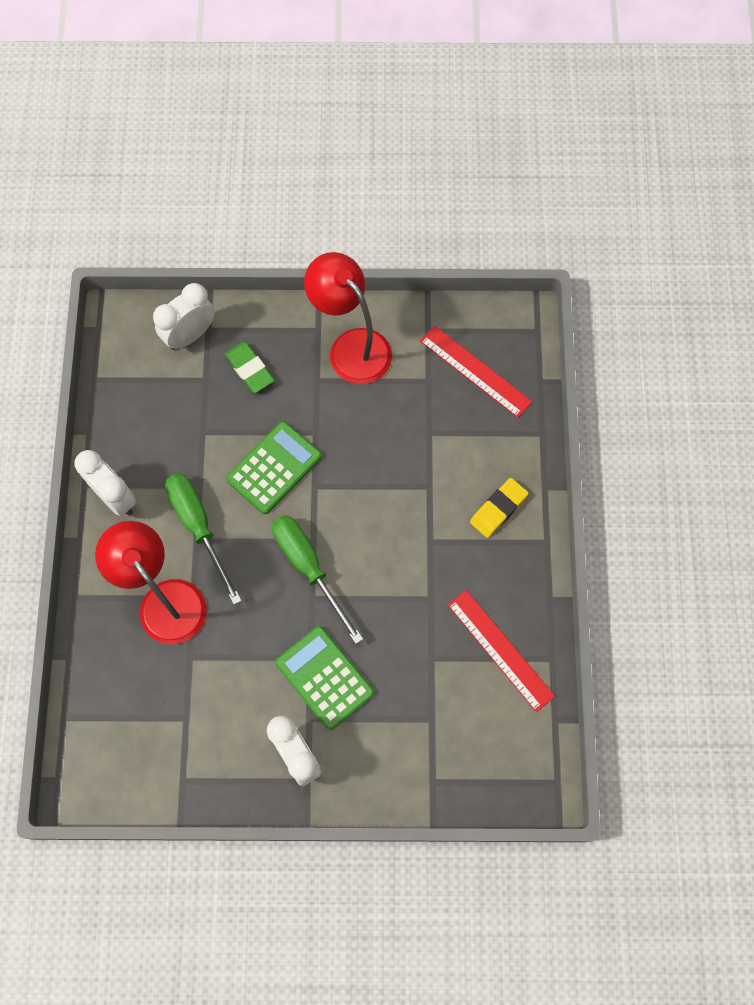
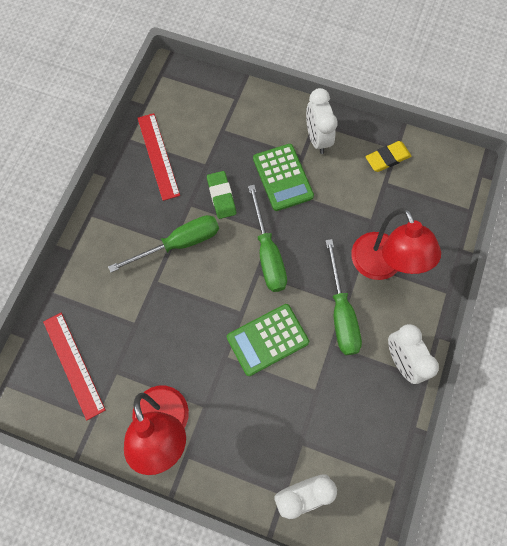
camera: 160 degrees left, 0 degrees up
(249, 369) = (259, 437): green eraser -> green eraser (221, 196)
(421, 542) = (179, 244): none -> green screwdriver
(498, 509) = (112, 248): yellow eraser -> yellow eraser (387, 158)

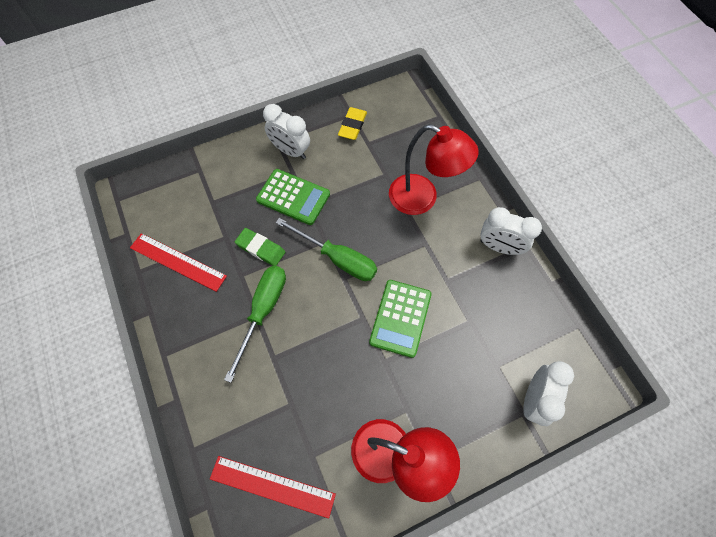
camera: 45 degrees left, 5 degrees down
(341, 313) = (429, 252): green screwdriver -> none

